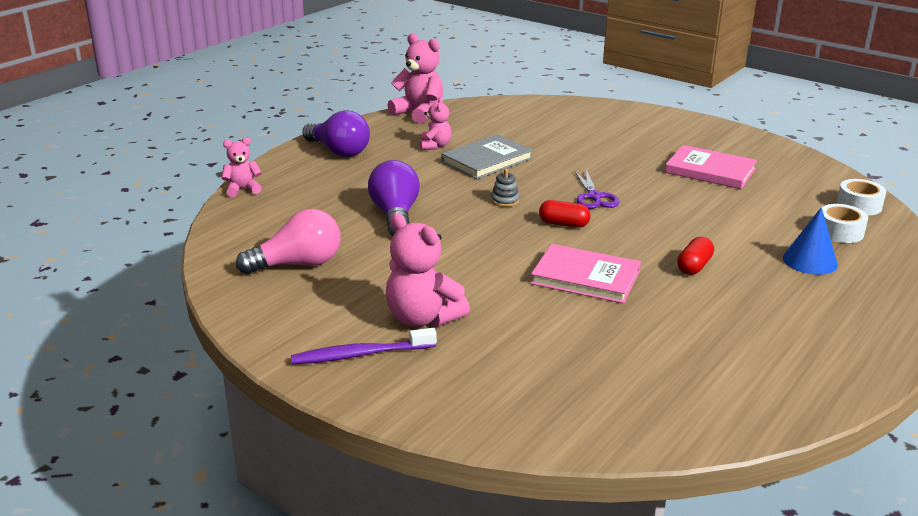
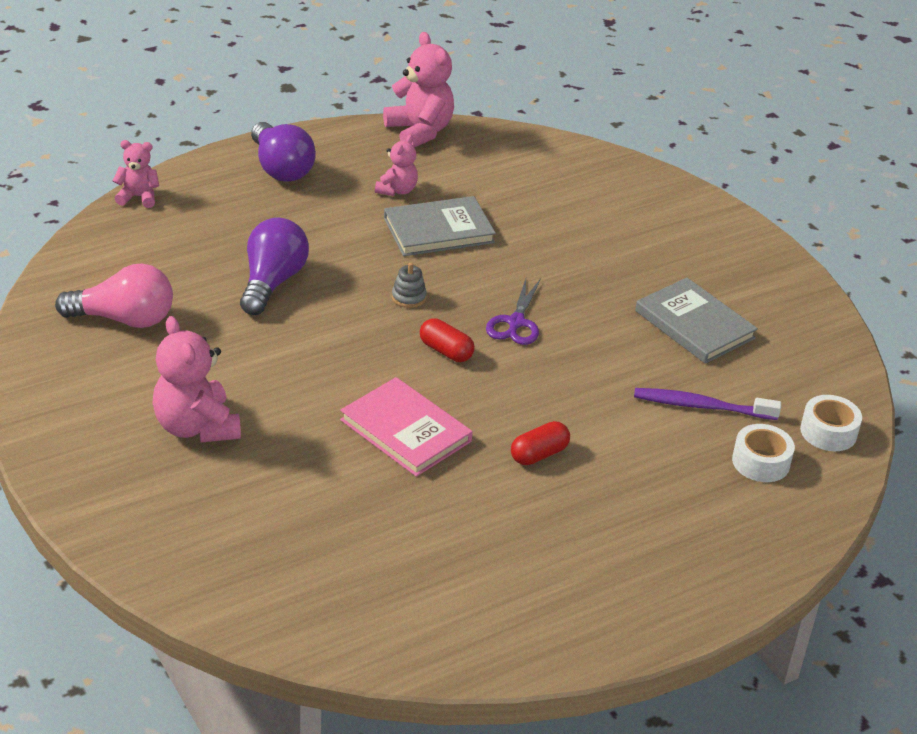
camera: 20 degrees right, 10 degrees up
(360, 354) = (105, 450): purple toothbrush -> purple toothbrush (701, 406)
(710, 171) = (694, 324): pink book -> grey book
(810, 261) = (680, 490): blue cone -> none

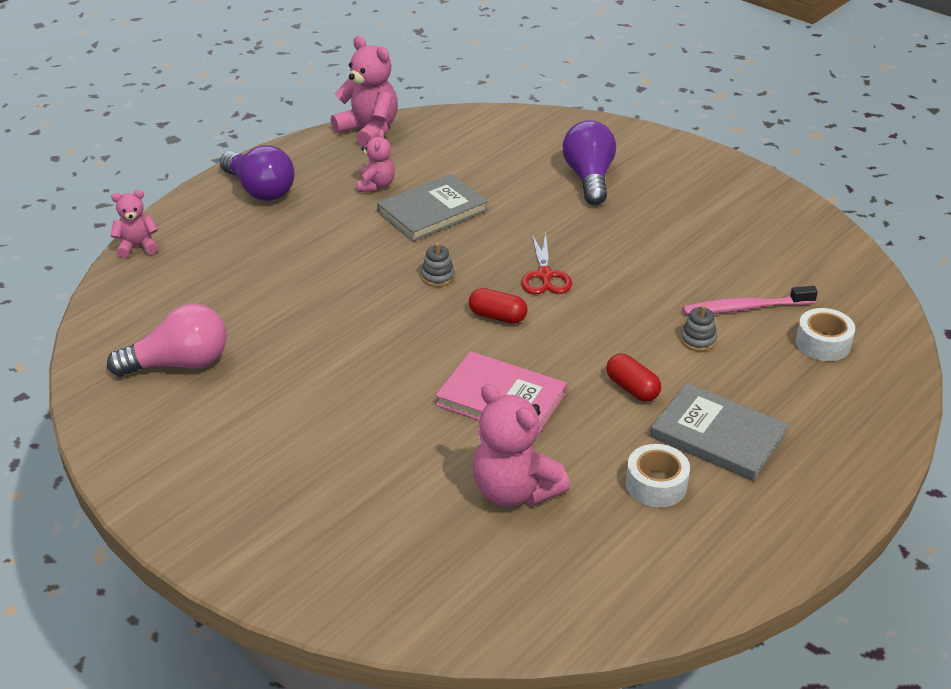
camera: 15 degrees left, 0 degrees up
(196, 427) = (302, 449): pink teddy bear -> pink teddy bear (514, 491)
(272, 282) = (305, 294): purple light bulb -> purple light bulb (589, 178)
(516, 322) = (545, 275): purple scissors -> red scissors
(539, 454) = (632, 388): red capsule -> red capsule turned 75 degrees counterclockwise
(633, 425) = (698, 340): none -> grey stacking toy
(694, 324) = (697, 239): grey book -> grey book (717, 435)
(701, 406) = (744, 308): purple toothbrush -> pink toothbrush
(828, 432) = (861, 302): white tape -> white tape (656, 484)

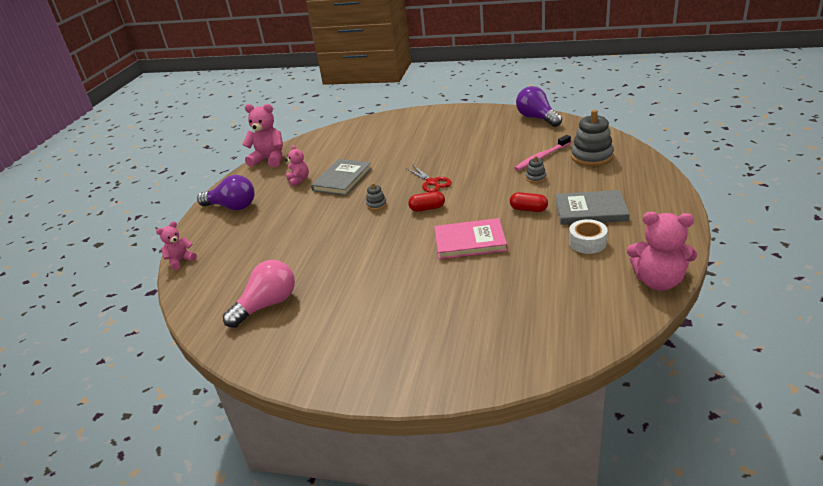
camera: 25 degrees left, 5 degrees down
(514, 491) = (523, 277): pink teddy bear -> pink teddy bear (658, 281)
(589, 178) = (408, 137): purple light bulb -> purple light bulb (537, 118)
(823, 343) = (592, 157): white tape -> grey stacking toy

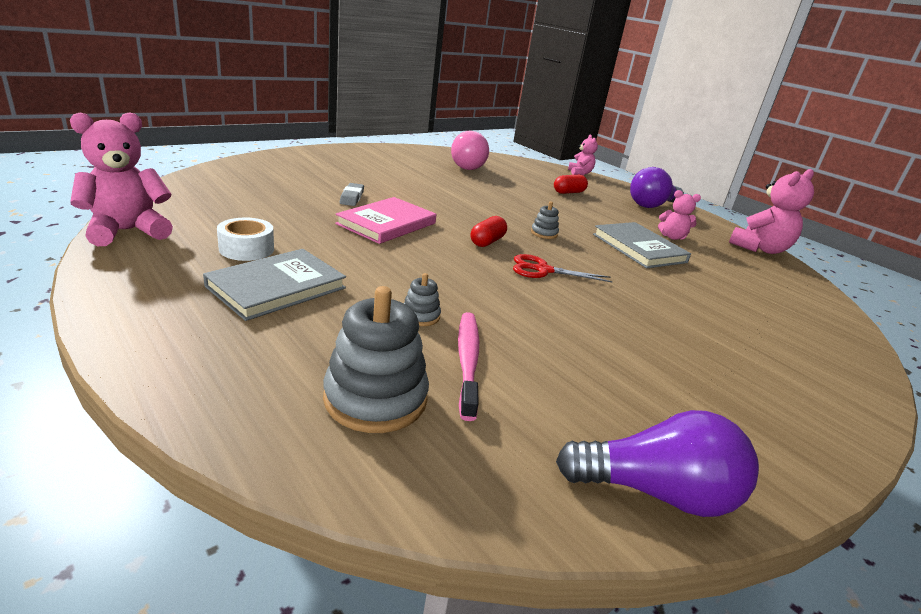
camera: 120 degrees right, 5 degrees down
(457, 279) = (352, 197): none -> grey eraser
(528, 209) = (368, 268): red capsule -> red capsule (568, 192)

